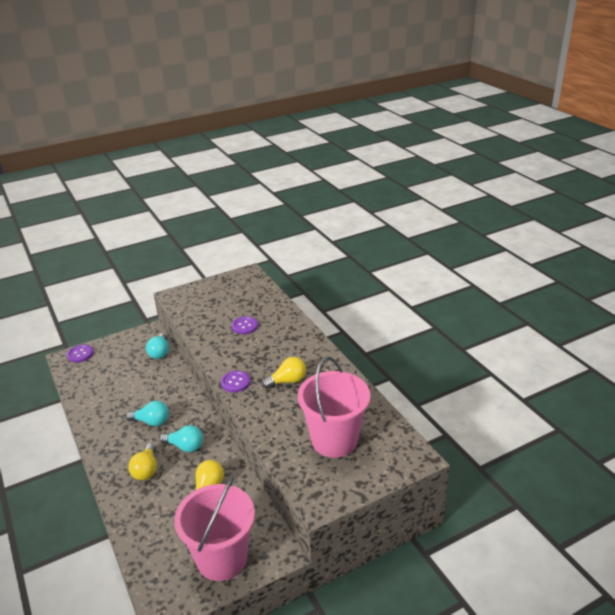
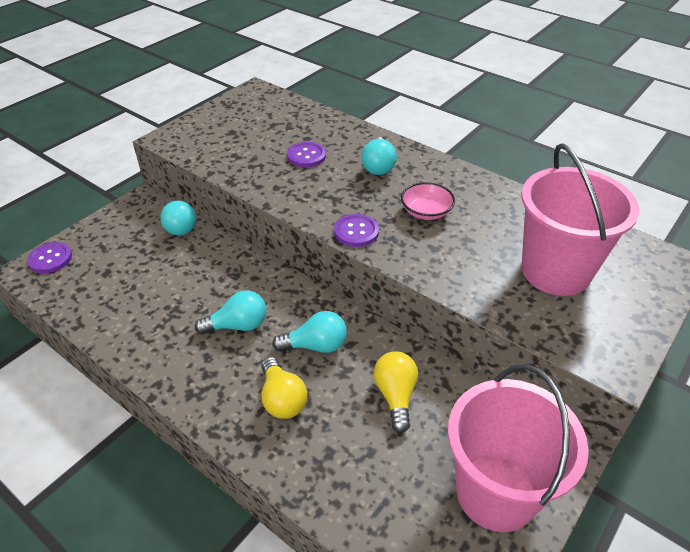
camera: 25 degrees left, 10 degrees up
(283, 344) = (378, 166): none -> turquoise light bulb
(287, 381) = (426, 212): yellow light bulb -> pink bowl

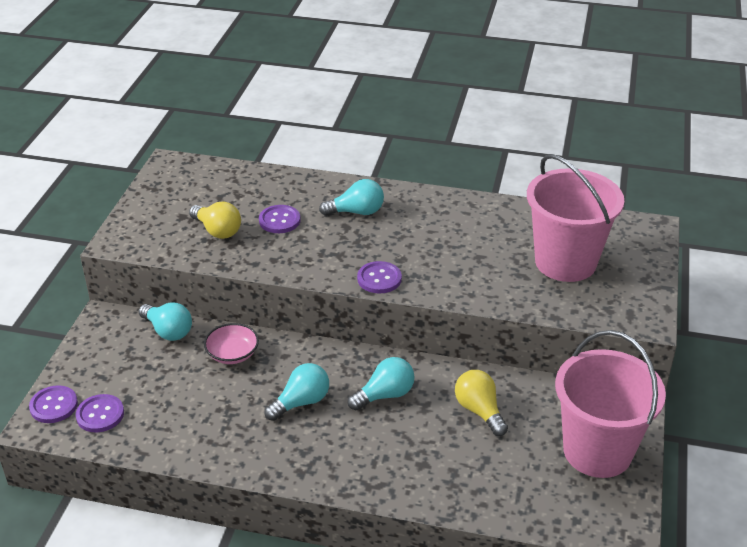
camera: 25 degrees left, 5 degrees down
(76, 278) = (100, 414): none -> purple button
(282, 399) = (386, 447): yellow light bulb -> yellow light bulb (217, 231)
(378, 166) = (356, 212): turquoise light bulb -> turquoise light bulb turned 75 degrees counterclockwise
(426, 212) = (429, 242): pink bowl -> pink bowl (232, 354)

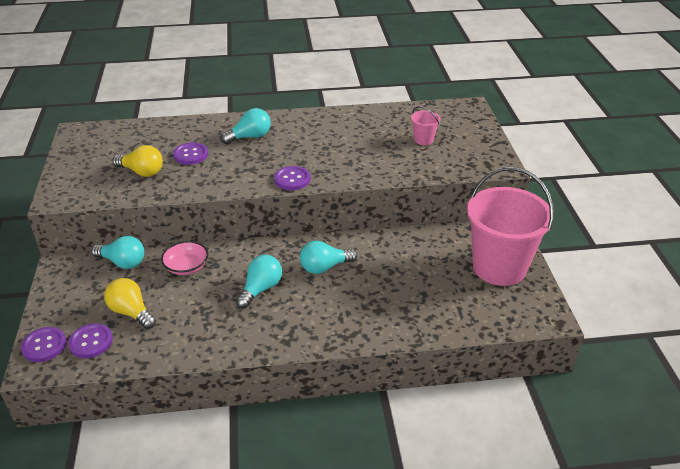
camera: 20 degrees left, 0 degrees up
(385, 395) = (324, 267): turquoise light bulb -> turquoise light bulb turned 150 degrees counterclockwise
(479, 411) = (401, 261): yellow light bulb -> yellow light bulb (131, 312)
(565, 262) = (423, 140): pink bucket -> pink bucket, size x0.41

